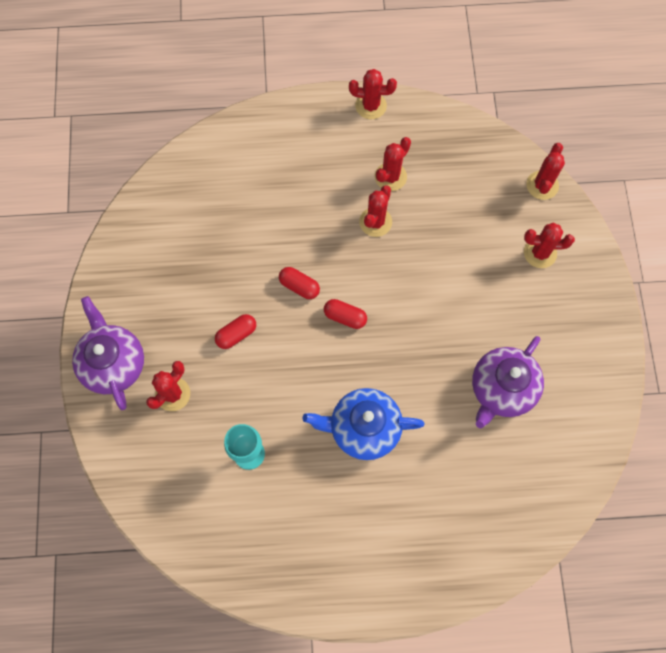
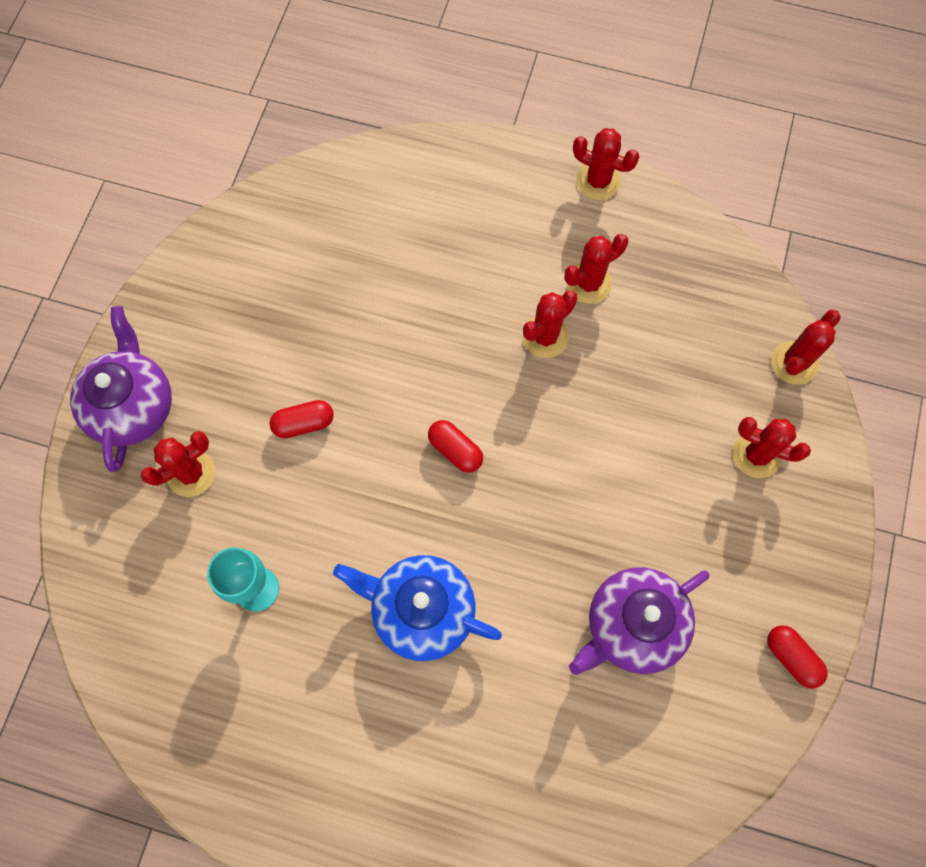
camera: 20 degrees right, 0 degrees up
(299, 286) = (411, 388): red capsule -> red capsule (791, 657)

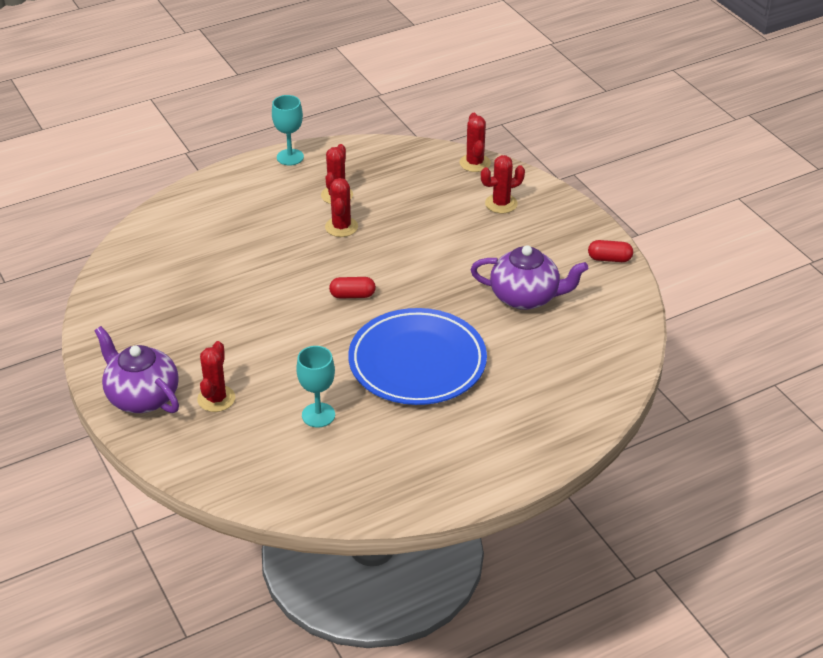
camera: 45 degrees left, 30 degrees down
(304, 423) = (255, 338): red capsule -> none
(421, 610) = (417, 362): blue teapot -> blue plate
(598, 181) = (290, 157): red cactus -> turquoise goblet
(632, 625) = (526, 297): purple teapot -> purple teapot turned 90 degrees counterclockwise

